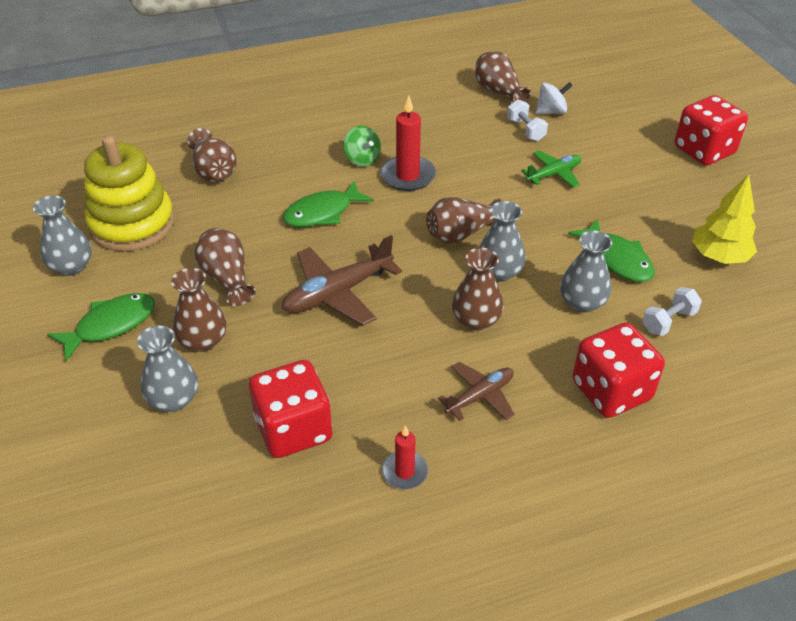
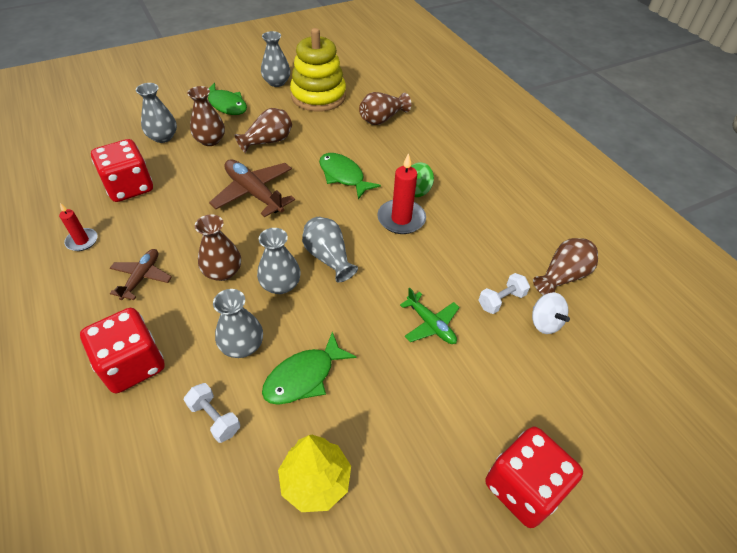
camera: 80 degrees right, 5 degrees up
(461, 234) = (328, 257): brown vase -> grey vase
(480, 396) = (142, 277): brown plane -> brown plane turned 120 degrees counterclockwise

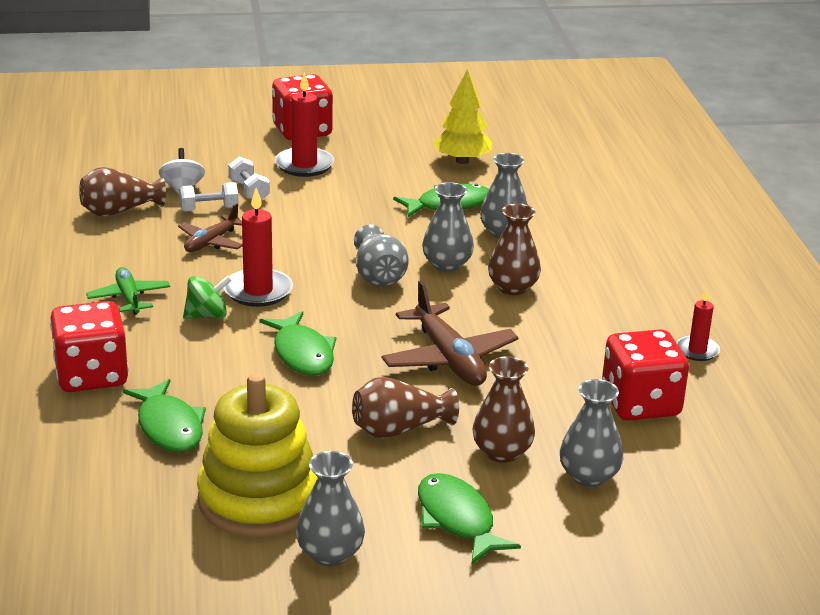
camera: 160 degrees left, 20 degrees down
(133, 365) = (616, 241): red dice -> red dice (92, 375)
(142, 277) = (612, 301): brown plane -> brown plane (211, 242)
(214, 418) = (538, 200): white dumbbell -> white dumbbell (249, 191)
(382, 119) = (169, 427): brown vase -> green fish
(431, 324) = (300, 209): green plane -> green plane (129, 298)
(473, 405) = (304, 165): none -> red candle

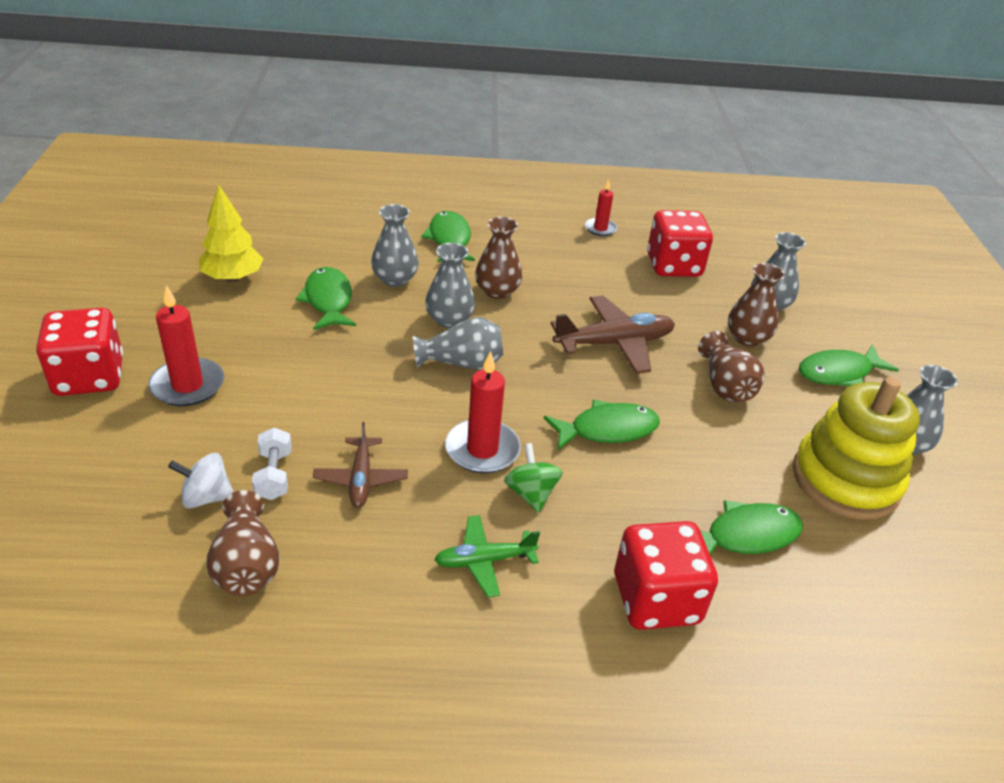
camera: 85 degrees left, 10 degrees up
(211, 242) = (361, 479): brown plane -> brown plane turned 45 degrees clockwise
(249, 191) = (238, 437): white dumbbell -> none
(600, 255) = (449, 239): none -> green fish

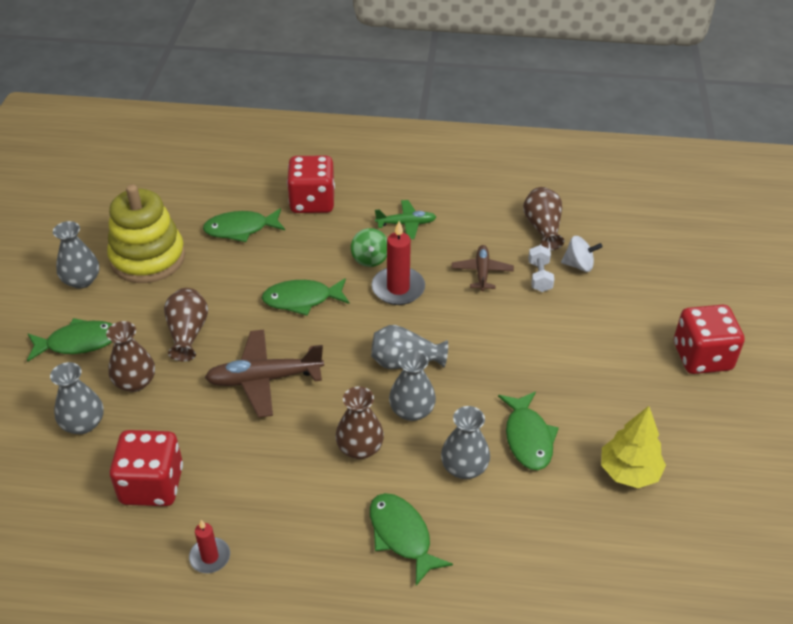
camera: 170 degrees left, 5 degrees up
(187, 385) = (623, 347): red candle -> none
(449, 239) = (401, 535): green fish -> green fish turned 150 degrees clockwise

